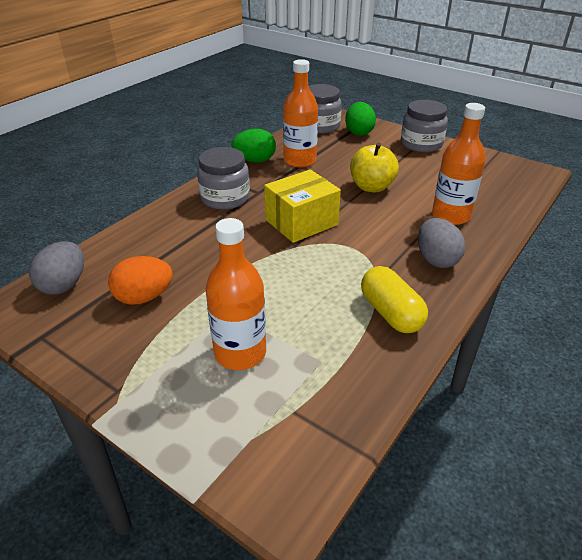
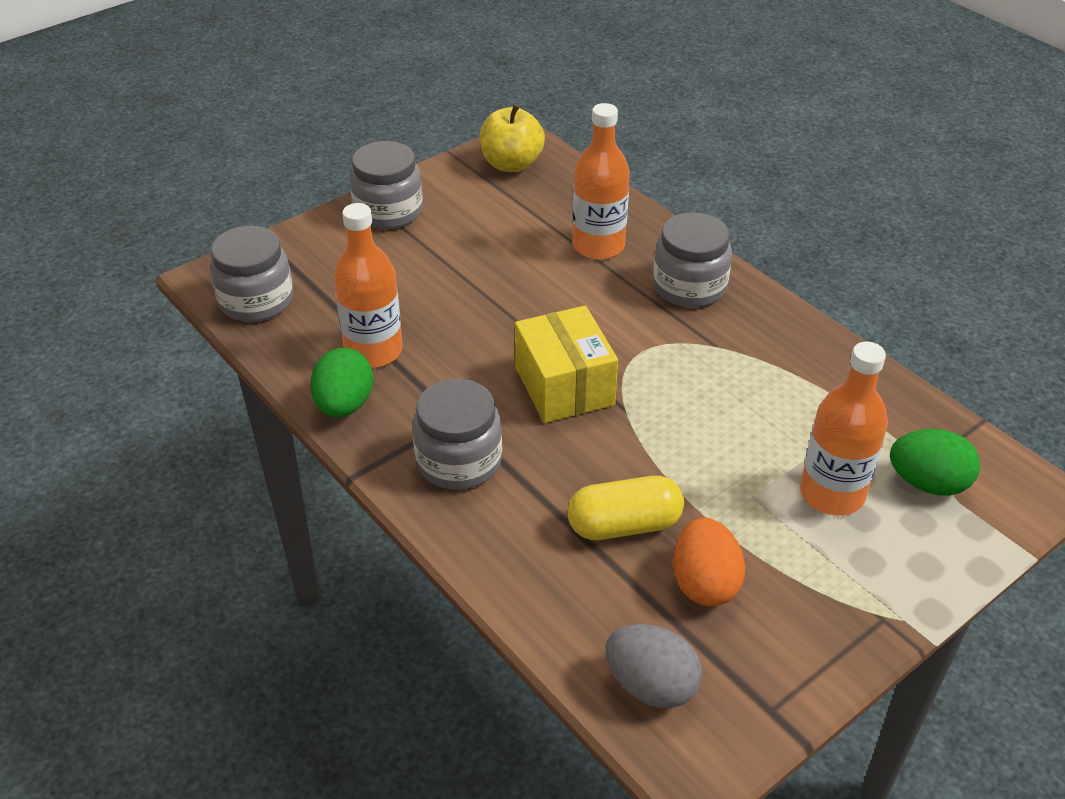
camera: 75 degrees left, 5 degrees up
(359, 132) = (309, 262): green egg -> green egg (927, 483)
(371, 187) = (495, 294): yellow apple -> yellow apple (511, 164)
(390, 313) = (782, 351): yellow capsule -> yellow capsule (624, 525)
(436, 259) = (689, 286): grey egg -> grey jar

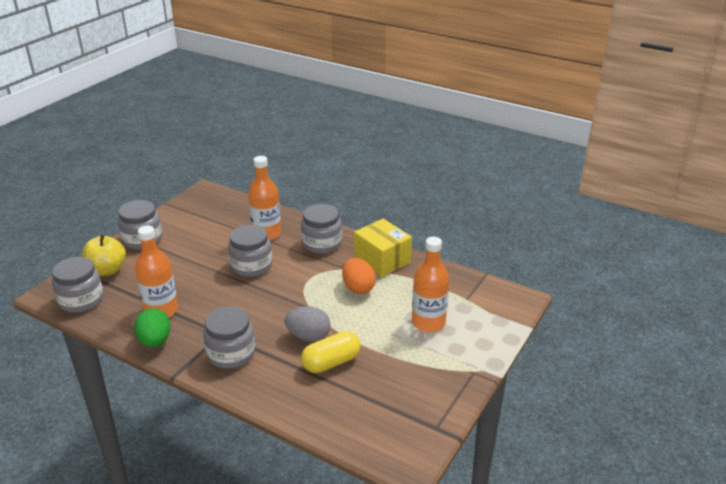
camera: 20 degrees left, 10 degrees down
(511, 164) = (203, 203): yellow apple -> yellow apple (107, 270)
(550, 302) = (251, 266): none -> grey jar
(564, 386) = (274, 304): yellow box -> yellow box (382, 260)
(651, 685) = (373, 433): grey egg -> grey egg (308, 336)
(704, 583) = (382, 379): orange egg -> orange egg (358, 288)
(927, 483) = (471, 307): green egg -> none

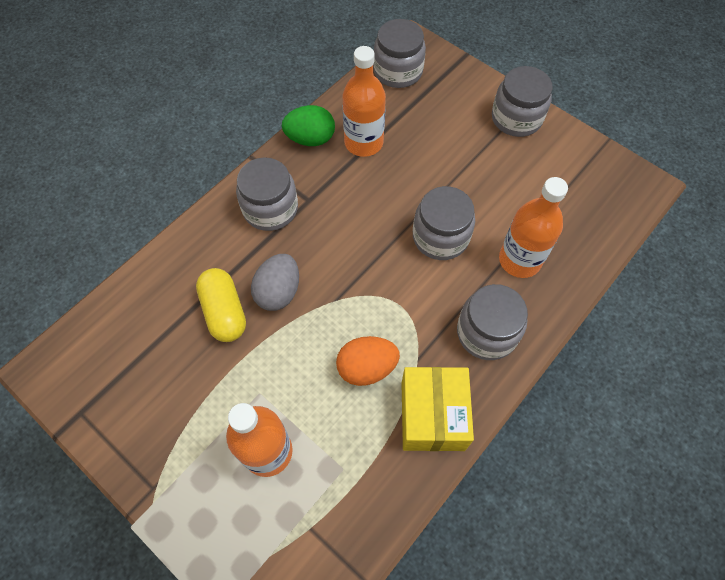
camera: 100 degrees right, 30 degrees up
(107, 270) = (452, 89): yellow apple -> none
(382, 260) = (432, 416): yellow box -> yellow box turned 60 degrees counterclockwise

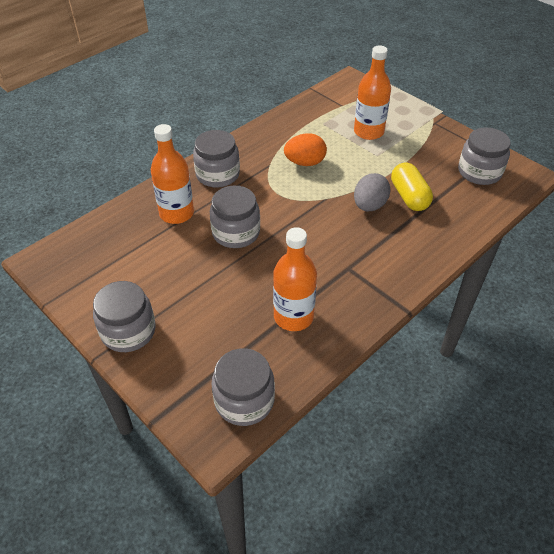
camera: 175 degrees left, 15 degrees down
(270, 209) = (382, 263): grey jar -> grey jar (479, 172)
(310, 139) = (348, 324): green egg -> none
(432, 416) = (265, 140): yellow box -> none

